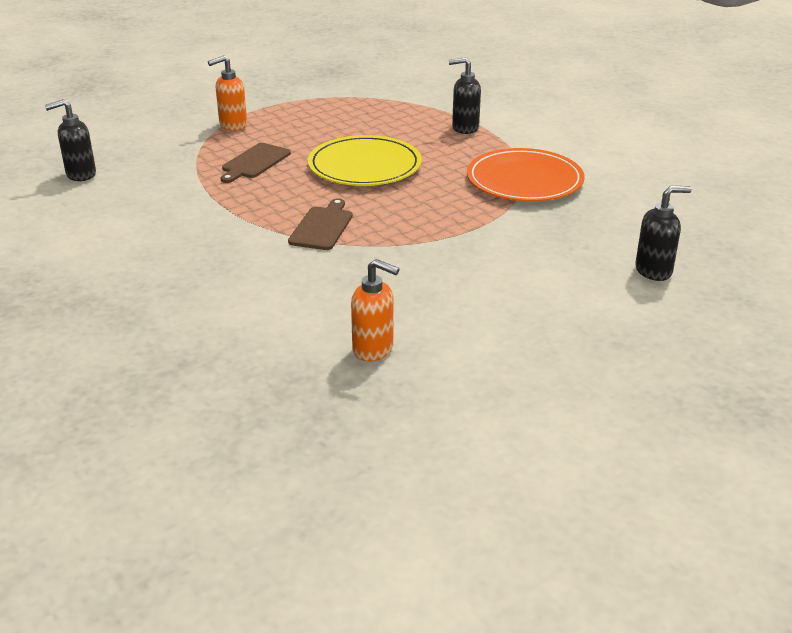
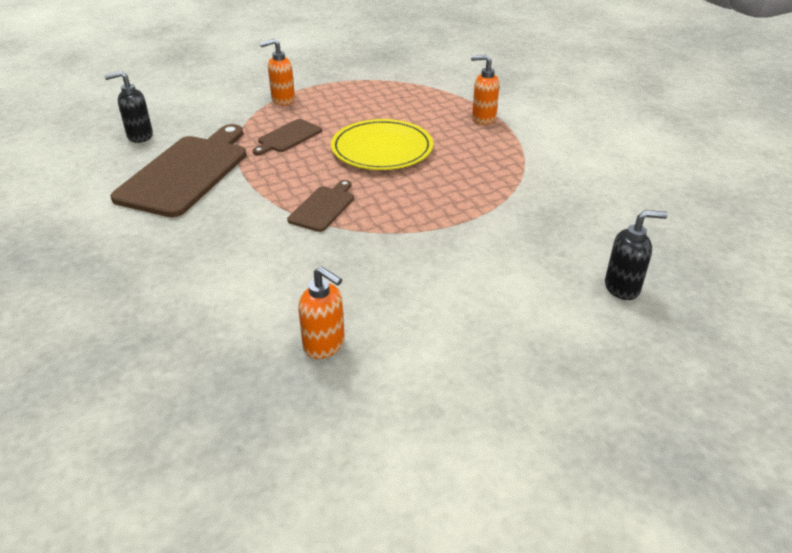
camera: 10 degrees right, 5 degrees up
(153, 206) = (186, 172): none -> brown cutting board
(464, 128) = (483, 119): black soap dispenser -> orange soap dispenser
(524, 180) = (522, 176): orange plate -> none

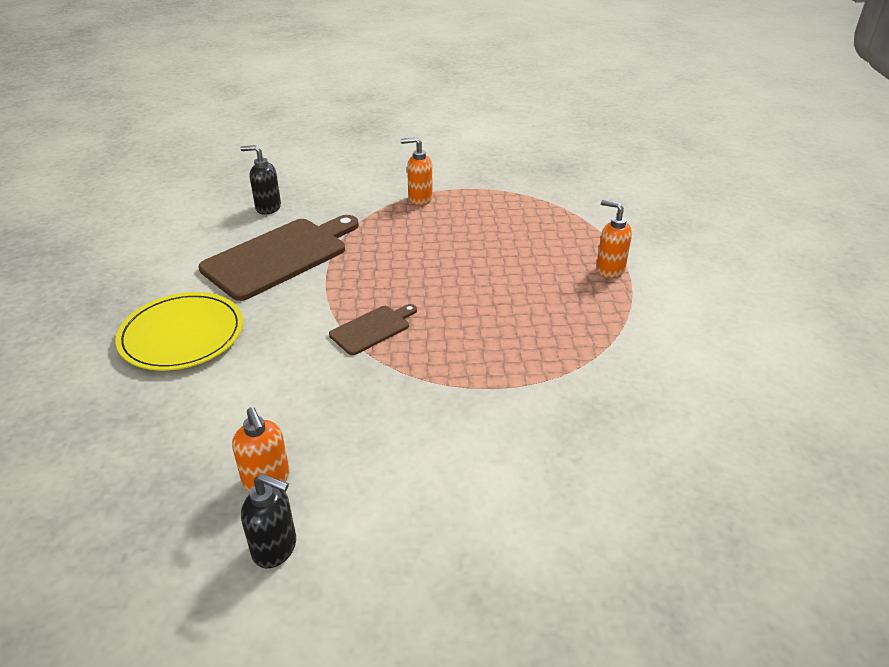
camera: 25 degrees right, 0 degrees up
(288, 137) = (395, 241): brown cutting board -> none
(382, 149) = (476, 278): yellow plate -> yellow plate (182, 335)
(622, 288) = (613, 526): black soap dispenser -> black soap dispenser (275, 548)

